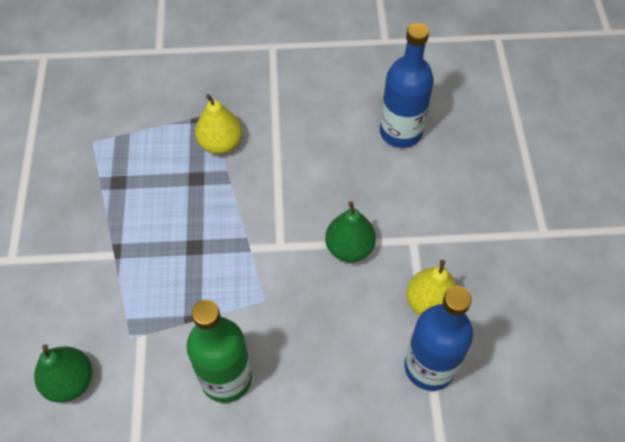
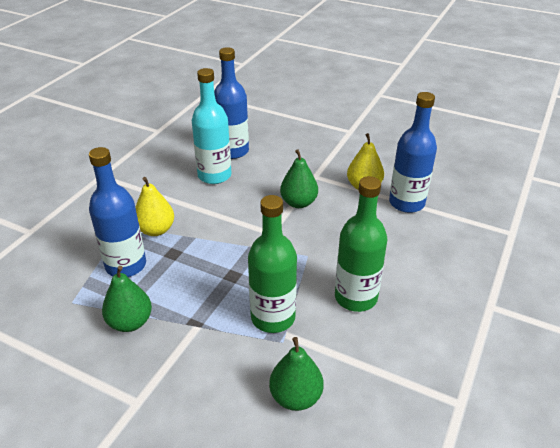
camera: 60 degrees left, 20 degrees down
(91, 200) = (130, 322): none -> green pear
(157, 313) = (273, 317): none -> green bottle
(158, 151) = (126, 265): none -> blue bottle
(342, 141) = (214, 175): none -> turquoise bottle

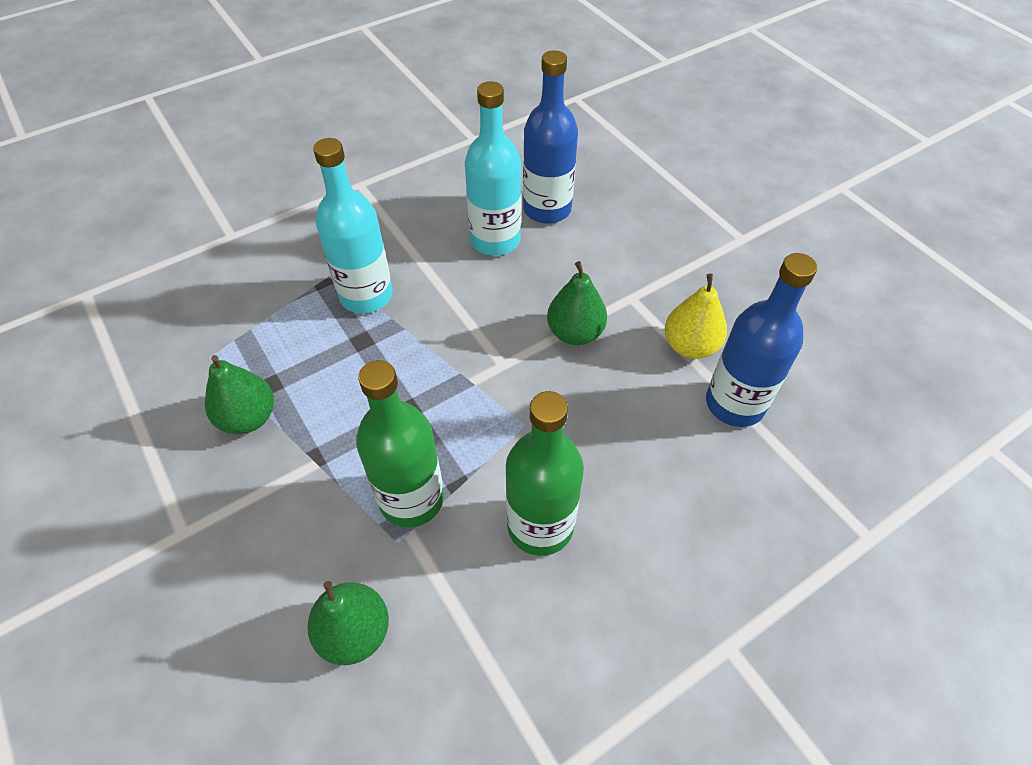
camera: 30 degrees right, 15 degrees up
(126, 265) = (298, 333): blue bottle -> none
(156, 230) = (366, 295): yellow pear -> turquoise bottle

